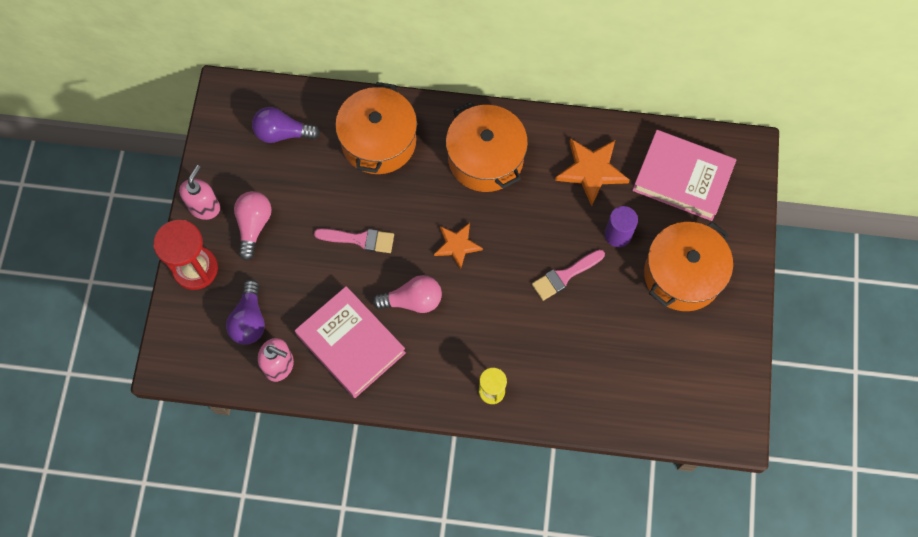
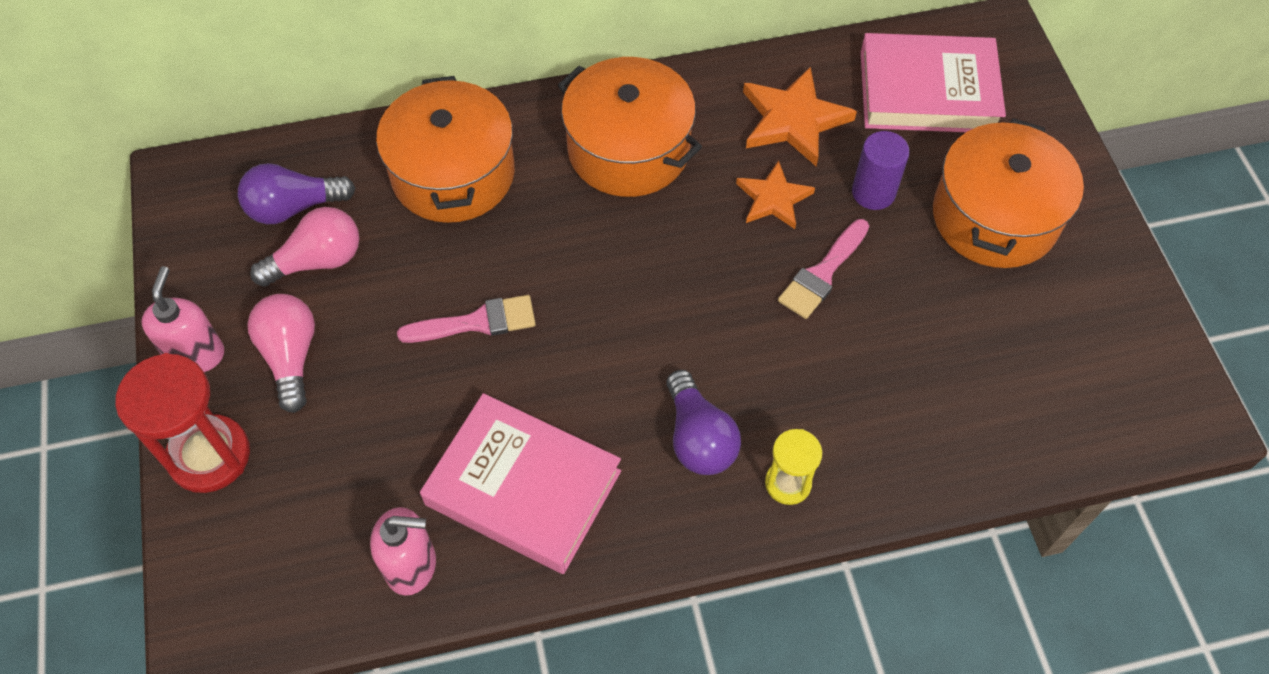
camera: 20 degrees left, 10 degrees down
(249, 320) = (333, 508): purple light bulb -> purple light bulb (698, 438)
(412, 300) = (600, 386): pink light bulb -> pink light bulb (318, 261)
(457, 245) = (637, 282): orange star -> orange star (773, 199)

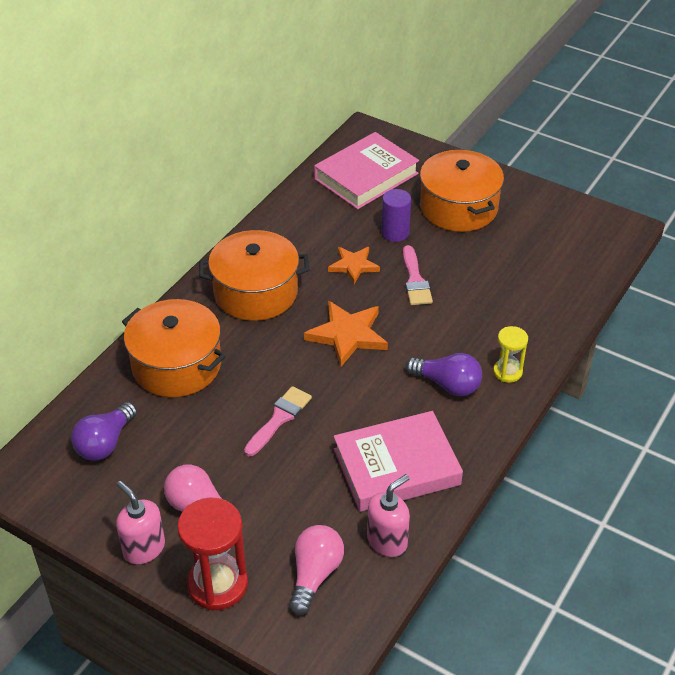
camera: 45 degrees left, 15 degrees down
(318, 261) = (154, 456): pink light bulb -> pink light bulb (315, 574)
(793, 120) = (320, 227): orange star -> orange star (347, 335)

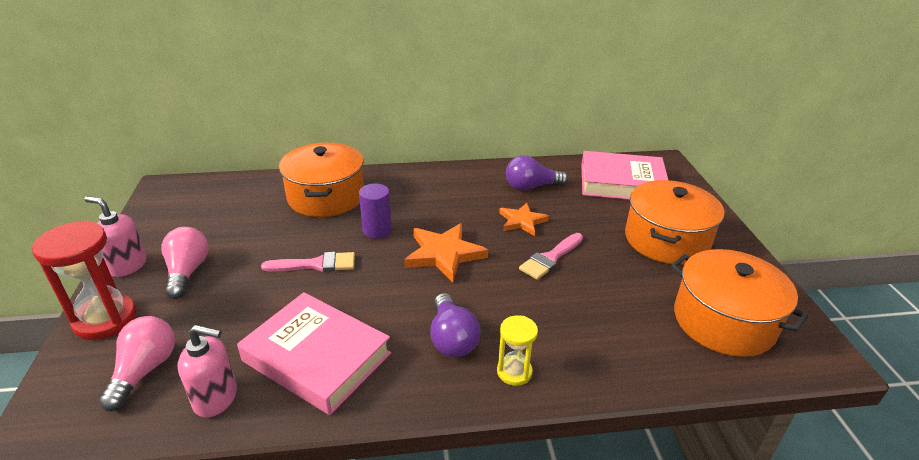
camera: 50 degrees right, 10 degrees down
(105, 443) = (224, 204): purple light bulb -> purple light bulb (531, 187)
(144, 548) = (127, 266): pink soap dispenser -> pink soap dispenser turned 75 degrees counterclockwise
(255, 292) = (435, 194): orange pot -> orange pot (723, 321)
(315, 574) = (145, 370): pink light bulb -> pink light bulb turned 60 degrees counterclockwise
(395, 233) = (586, 223): purple cylinder -> purple cylinder (377, 230)

